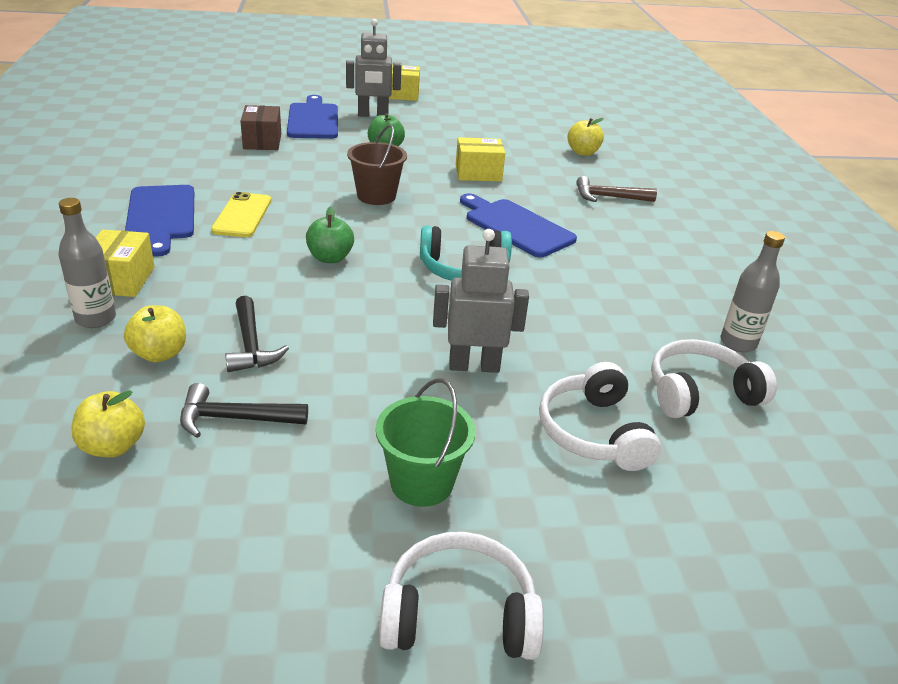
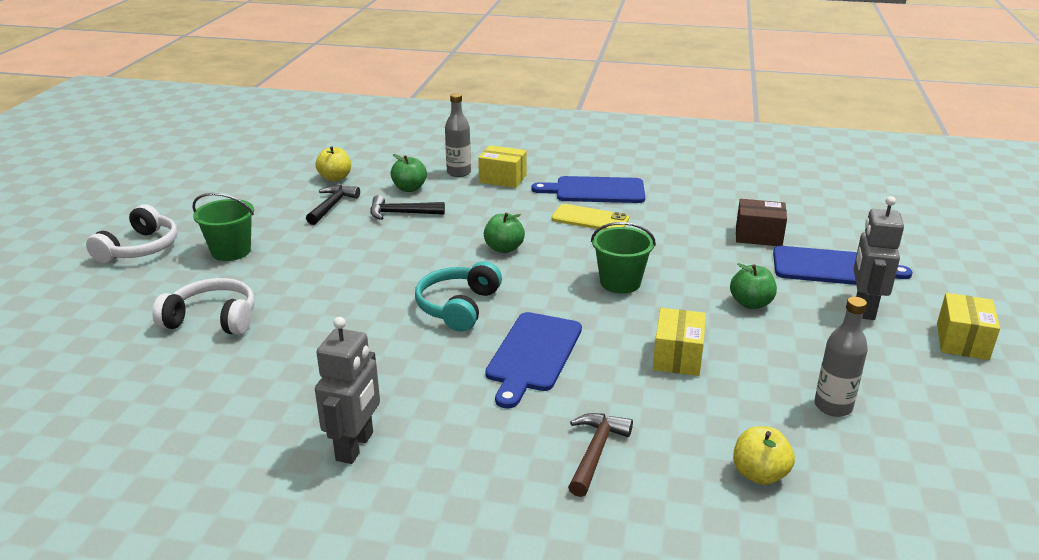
camera: 110 degrees right, 5 degrees down
(159, 354) = (409, 188): yellow apple -> green apple
(376, 196) = (620, 282): brown bucket -> green bucket
(474, 366) = (321, 287): grey robot -> grey robot (355, 446)
(516, 226) = (533, 355): blue cutting board -> blue cutting board turned 135 degrees clockwise
(700, 393) = (204, 385): white headphones -> none
(738, 343) = (243, 439): grey bottle -> grey bottle (833, 406)

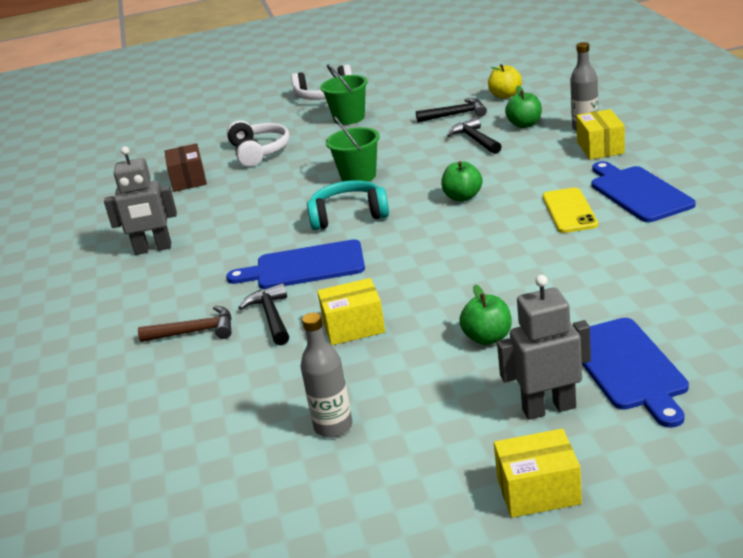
camera: 70 degrees right, 0 degrees up
(613, 396) = (271, 317): none -> black hammer
(620, 282) = (458, 263): green bucket -> green bucket (358, 176)
(758, 236) = (651, 304): brown box -> brown box (188, 180)
(759, 474) = (207, 410): yellow apple -> none

